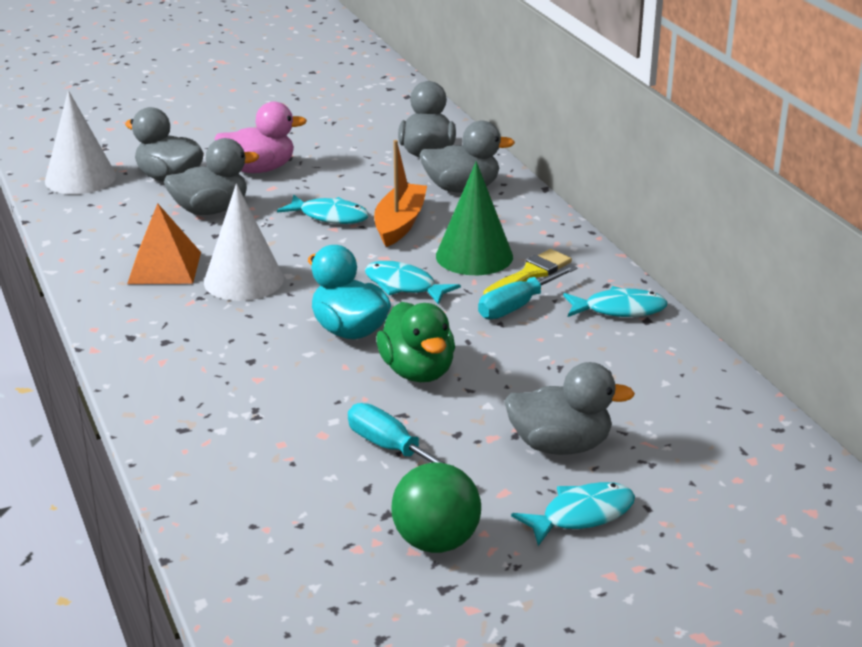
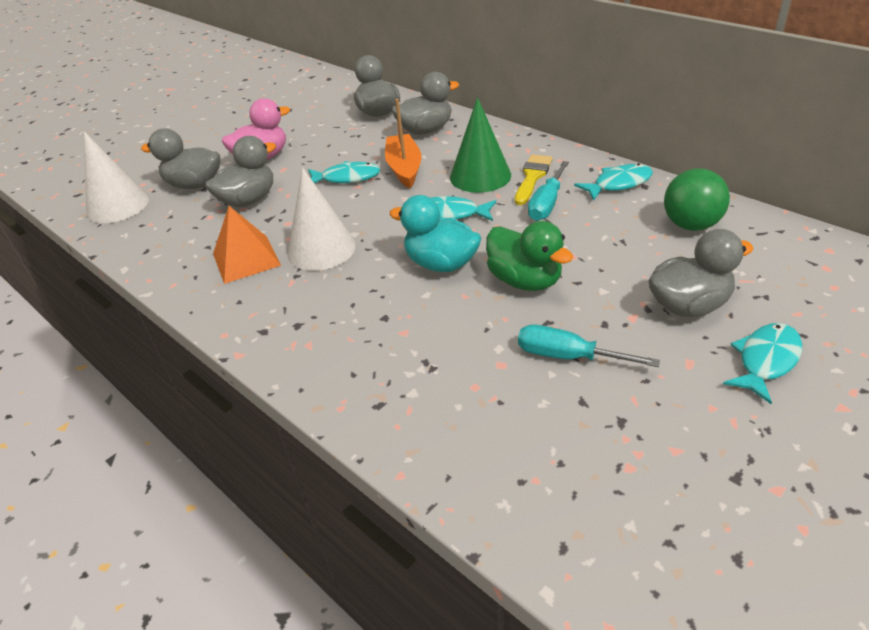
camera: 20 degrees left, 10 degrees up
(436, 542) = (685, 432): green ball -> green ball (691, 225)

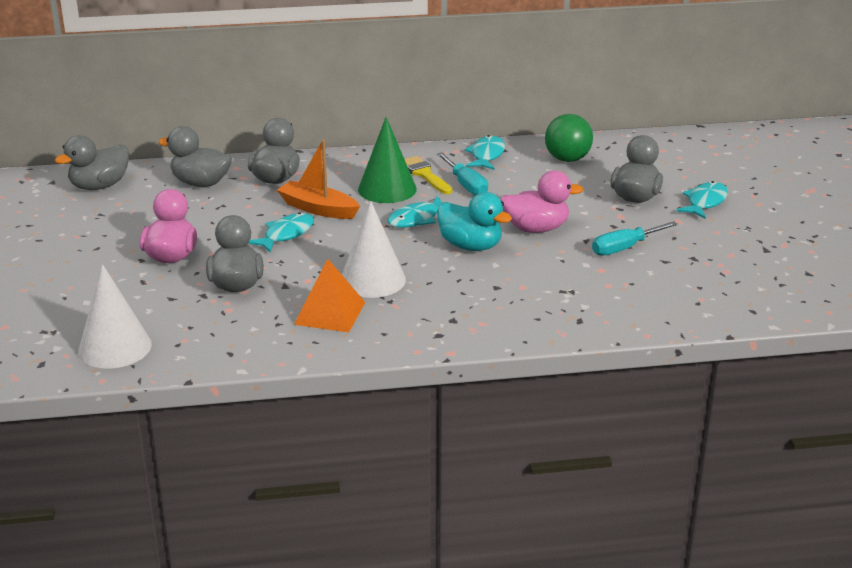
camera: 55 degrees left, 10 degrees down
(194, 185) = (154, 300): grey duck -> grey duck (99, 186)
(441, 264) = (470, 246): turquoise duck -> turquoise duck turned 120 degrees counterclockwise
(525, 280) = (536, 229): green duck -> pink duck
(766, 360) = (705, 202): turquoise fish -> turquoise fish turned 45 degrees clockwise

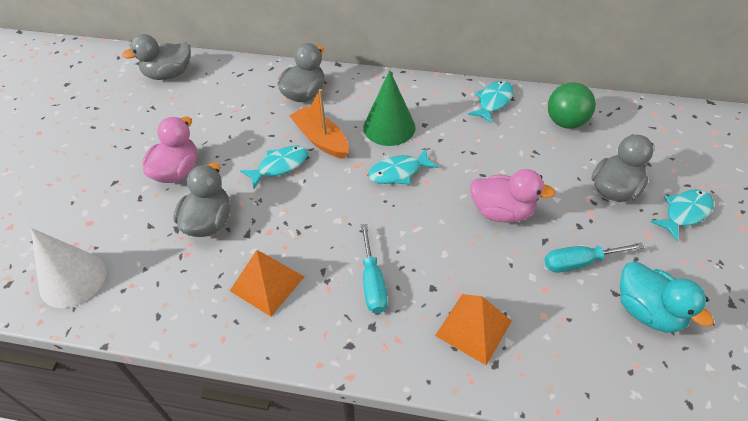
camera: 20 degrees right, 20 degrees up
(200, 183) = (244, 87): grey duck -> none
(372, 280) = (324, 246): white cone -> none
(424, 174) = (429, 115): yellow brush -> none
(466, 185) = (460, 137): turquoise screwdriver -> turquoise screwdriver (372, 282)
(470, 246) = (431, 221): turquoise duck -> turquoise duck (647, 311)
(548, 303) = (473, 328): none -> orange pyramid

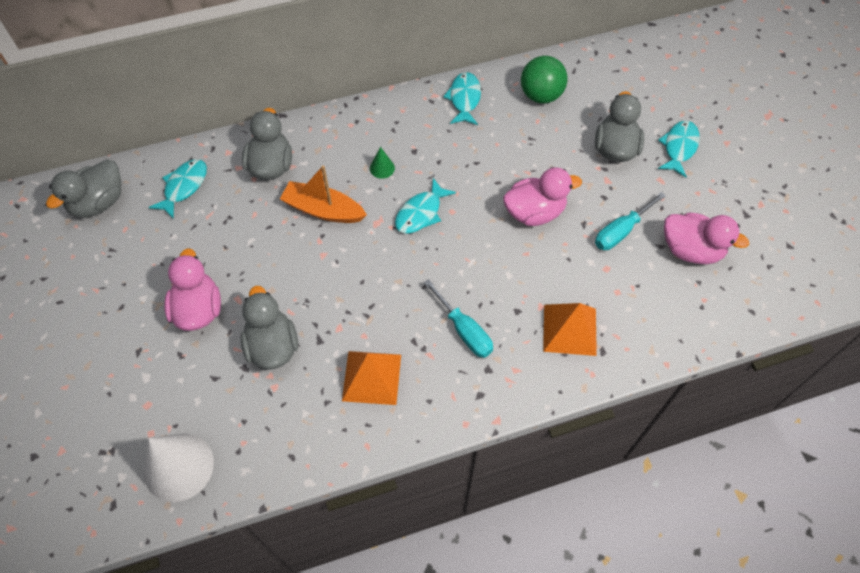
camera: 30 degrees left, 10 degrees up
(280, 166) = (302, 257): turquoise fish -> turquoise fish (184, 187)
(389, 127) = (382, 168): green cone -> green cone, size x0.45
(647, 311) = (691, 250): turquoise duck -> pink duck

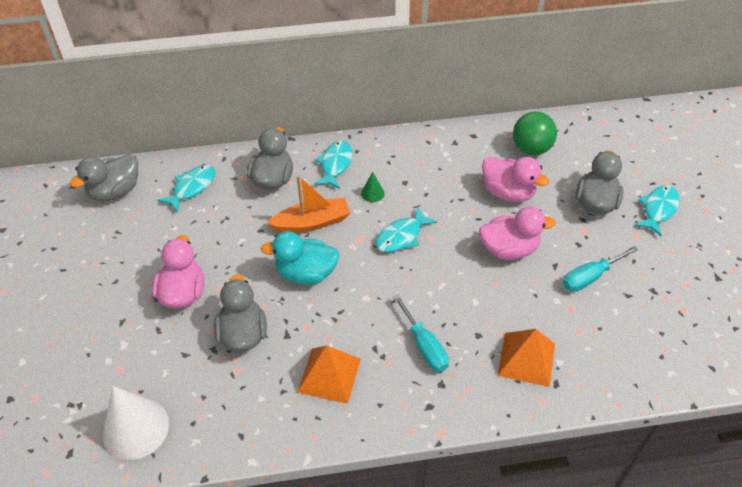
camera: 10 degrees right, 10 degrees down
(323, 210) = (312, 222): orange boat -> orange boat turned 135 degrees clockwise
(327, 269) = (306, 273): none -> turquoise duck
(464, 99) = (459, 143): turquoise fish -> turquoise fish (335, 164)
(691, 250) = (657, 303): pink duck -> pink duck (508, 192)

